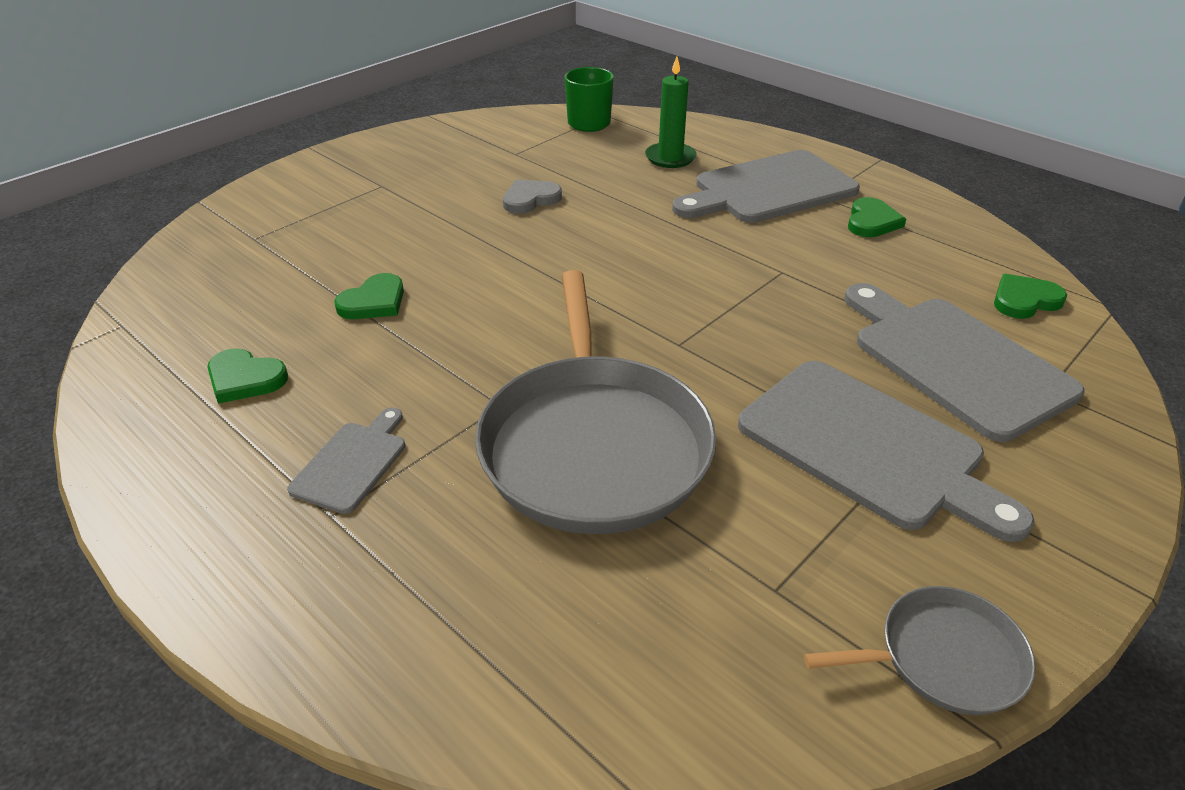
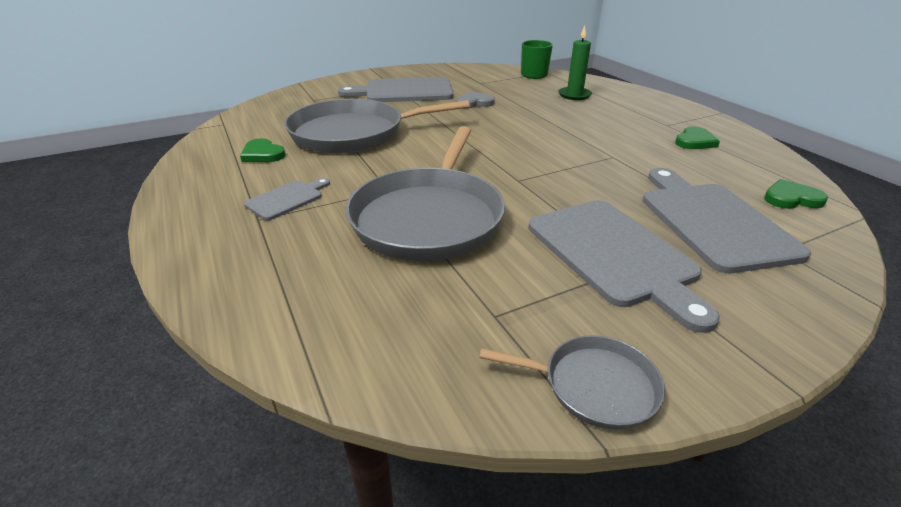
camera: 20 degrees right, 5 degrees down
(374, 302) = (353, 133): green heart -> grey pan
(769, 189) = (630, 117): grey cutting board -> grey cutting board (404, 91)

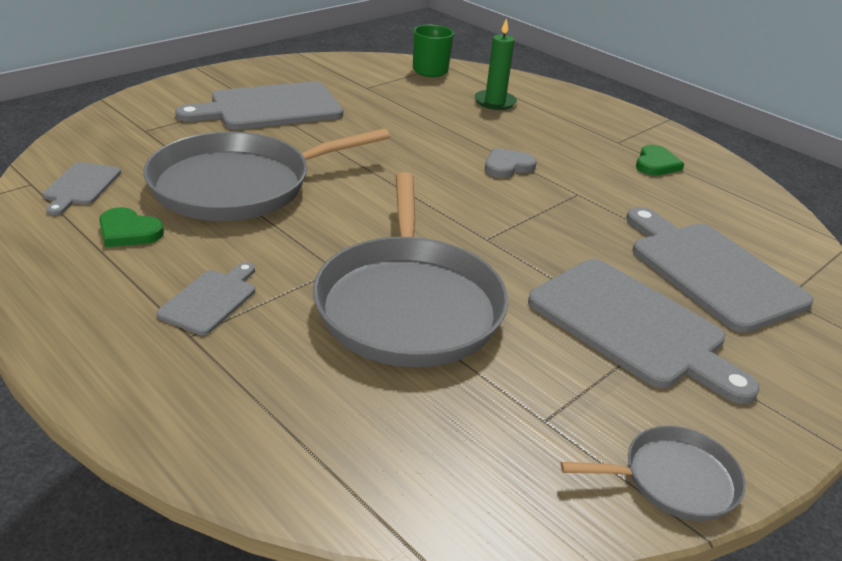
camera: 20 degrees left, 0 degrees up
(251, 127) = (81, 186): none -> grey cutting board
(474, 103) = (375, 122): grey heart -> grey heart (507, 166)
(791, 198) = (774, 232): green heart -> none

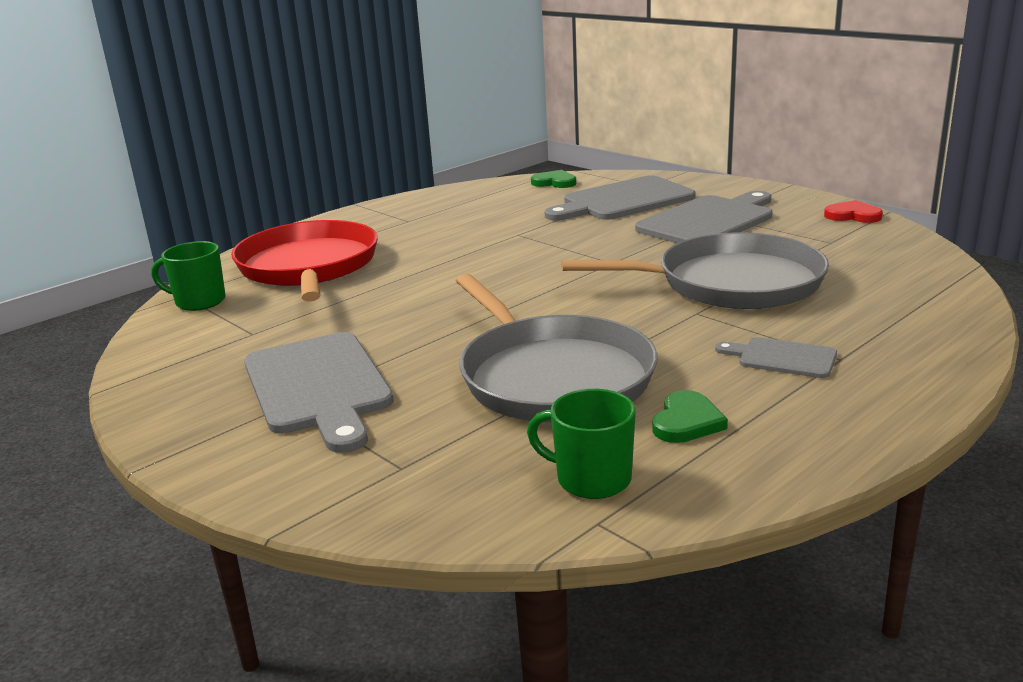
camera: 85 degrees left, 10 degrees down
(81, 186) = (591, 479): grey cutting board -> green mug
(495, 102) = (308, 267): green candle -> red pan
(507, 166) = (470, 258): grey heart -> none
(656, 164) = (452, 210): green heart -> green heart (554, 182)
(673, 479) = (853, 215): grey pan -> red heart

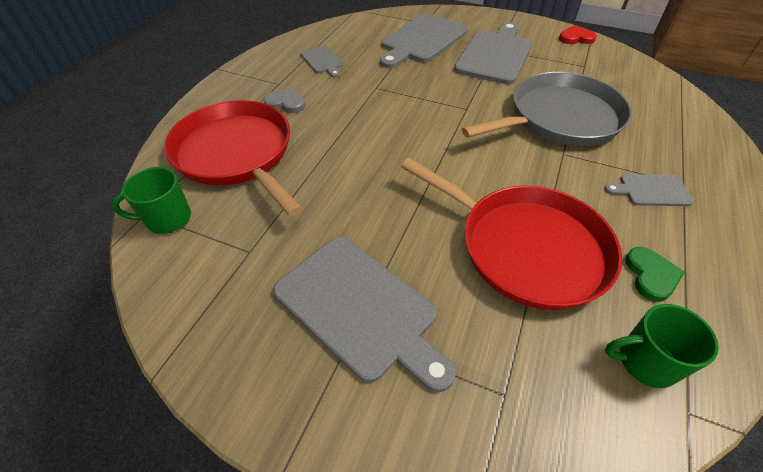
camera: 25 degrees left, 25 degrees up
(400, 236) = (286, 103): none -> grey heart
(478, 207) = (322, 61): none -> grey cutting board
(552, 376) = (525, 247): grey pan -> red pan
(554, 182) = (358, 26): green heart -> none

